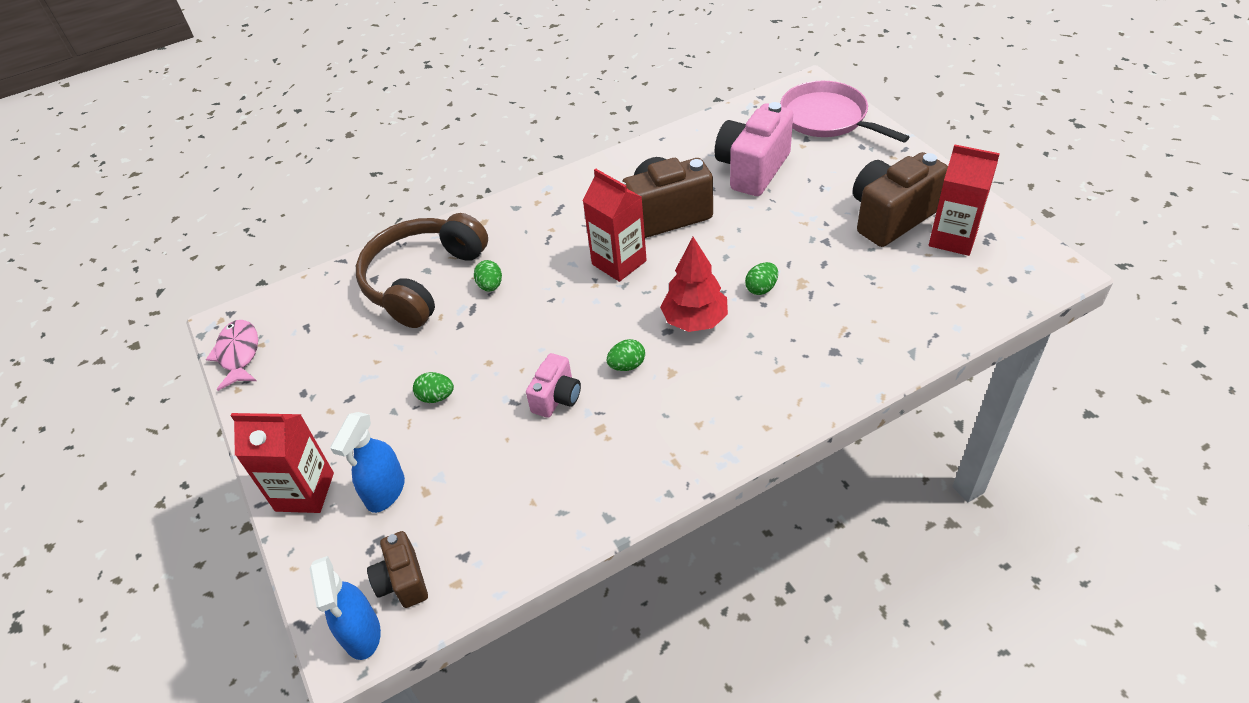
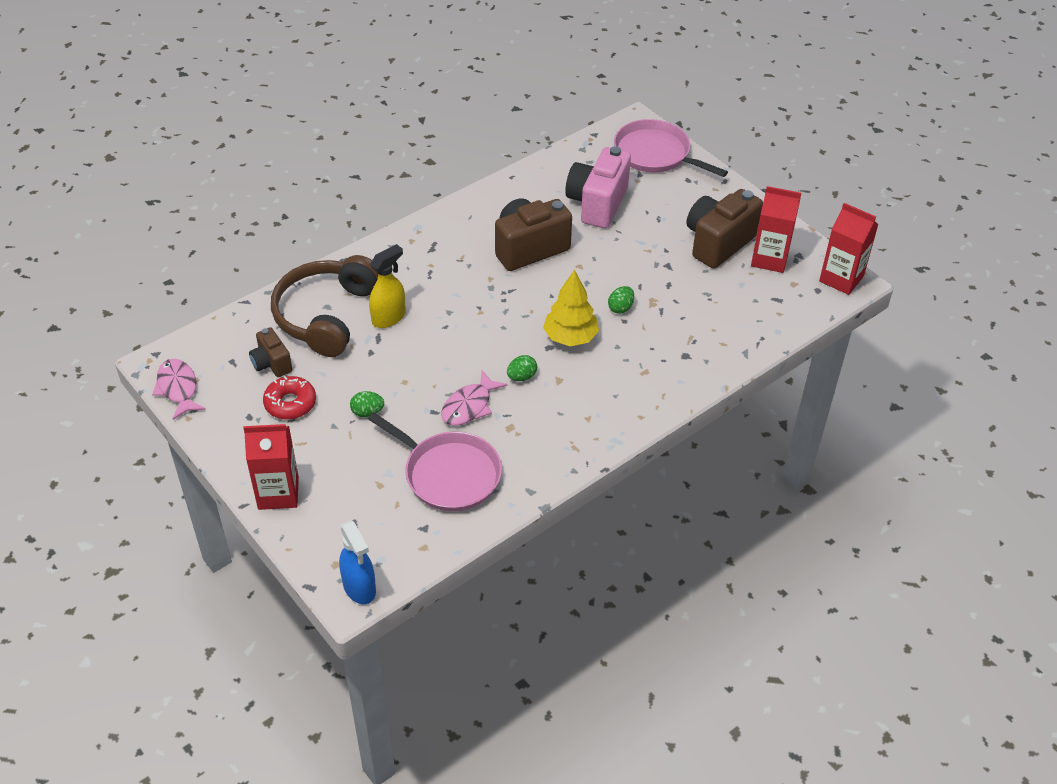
camera: 15 degrees left, 0 degrees up
(353, 380) = (290, 403): none -> red donut
(385, 492) = (346, 487): blue spray bottle -> none
(403, 581) = (381, 550): brown camera -> brown camera (271, 363)
(490, 286) = (389, 317): green egg -> yellow spray bottle
(511, 484) = (448, 474): none -> pink pan
(557, 398) = (469, 406): pink camera -> pink fish
(619, 262) = (497, 292): red carton -> red carton (841, 279)
(695, 320) = (570, 337): red tree -> yellow tree

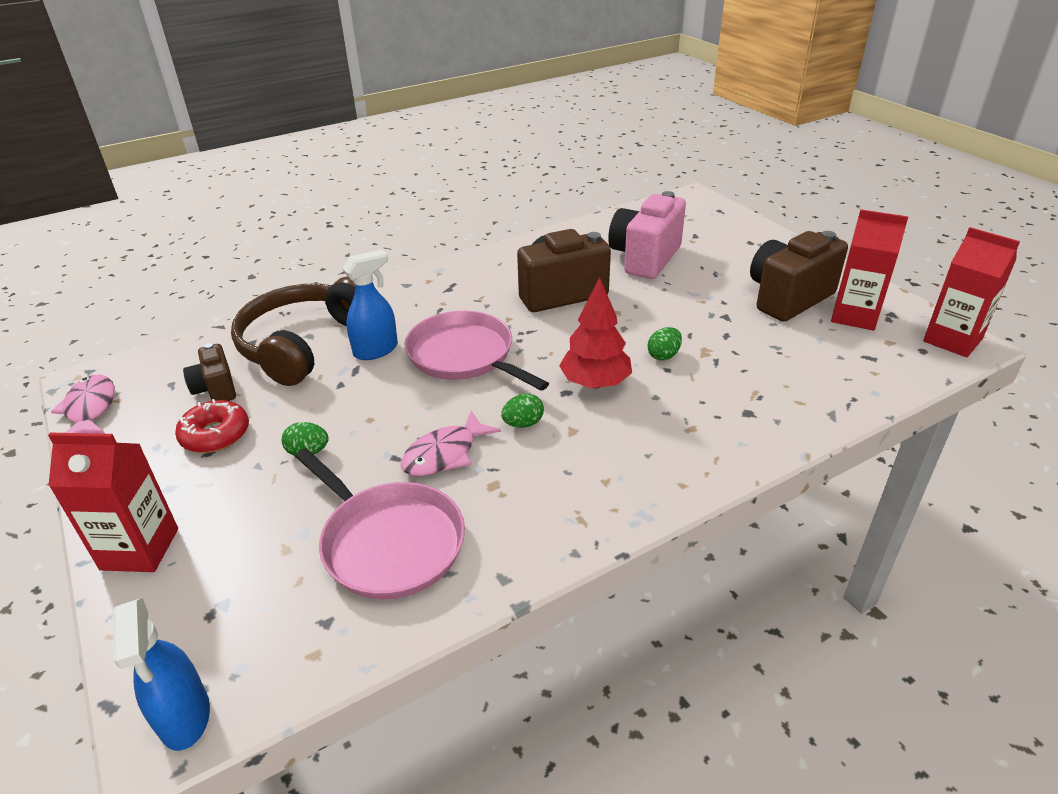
camera: 10 degrees right, 10 degrees down
(389, 317) = (376, 350): yellow spray bottle -> blue spray bottle
(570, 337) = (595, 383): yellow tree -> red tree
(655, 154) = (713, 220): pink pan -> pink pan (464, 355)

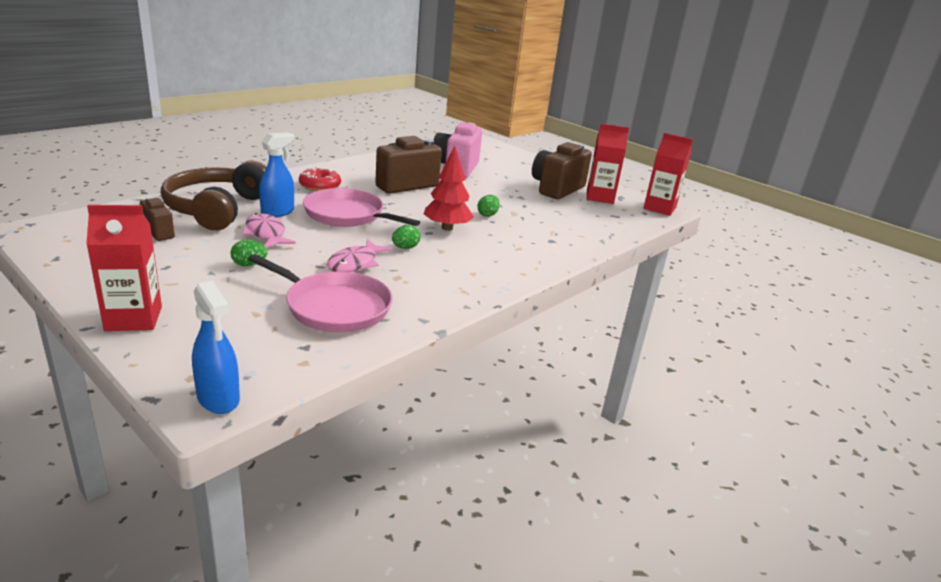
camera: 20 degrees left, 10 degrees down
(90, 409) = (44, 245): pink fish -> pink fish (266, 234)
(215, 435) = (167, 257): red donut -> red donut (320, 186)

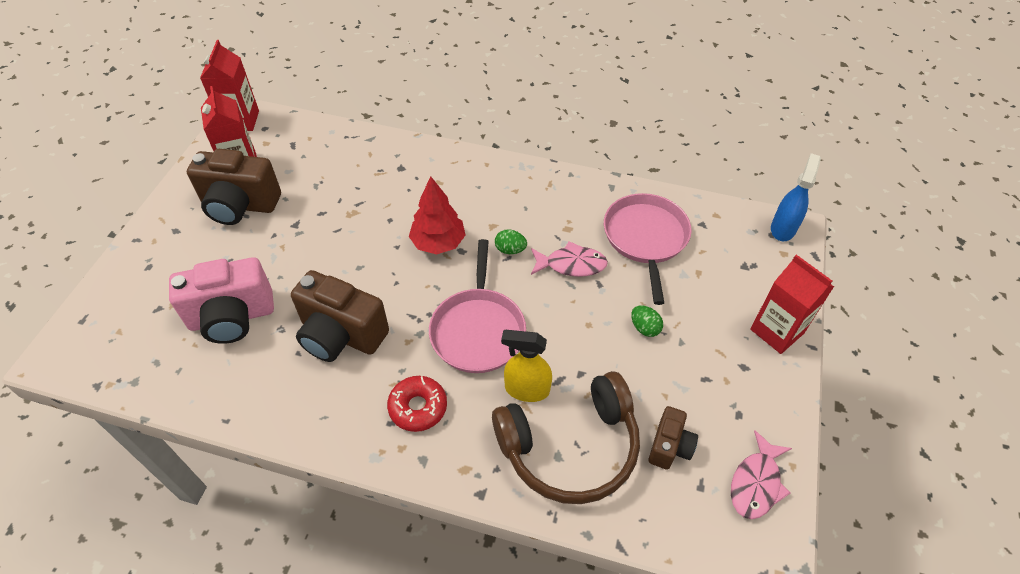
camera: 115 degrees left, 25 degrees up
(266, 234) = (581, 361): pink fish -> pink fish (756, 483)
(278, 212) = (526, 389): blue spray bottle -> yellow spray bottle
(487, 215) = (375, 229): green egg -> none

